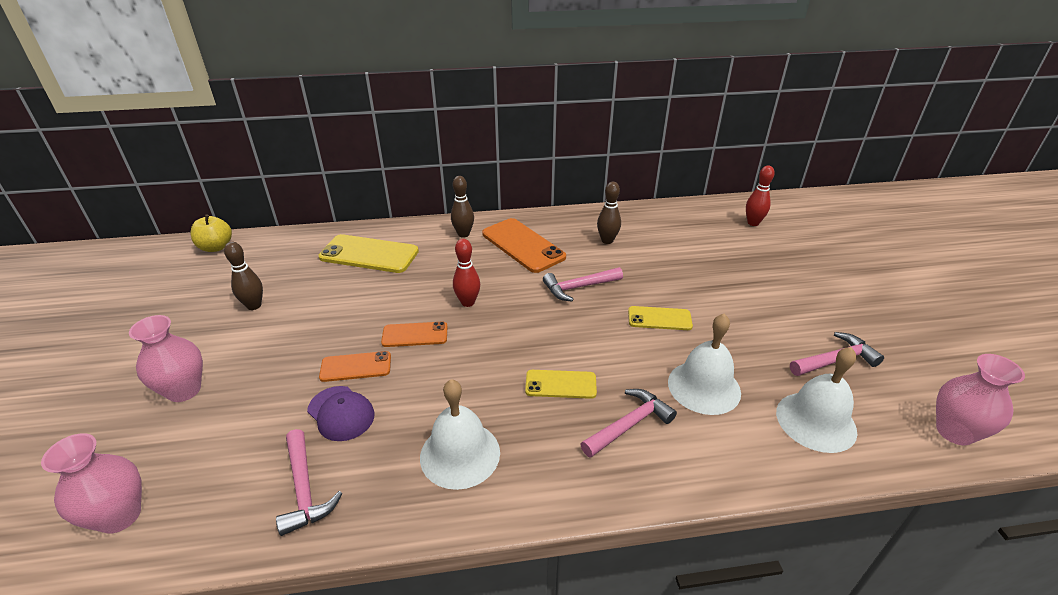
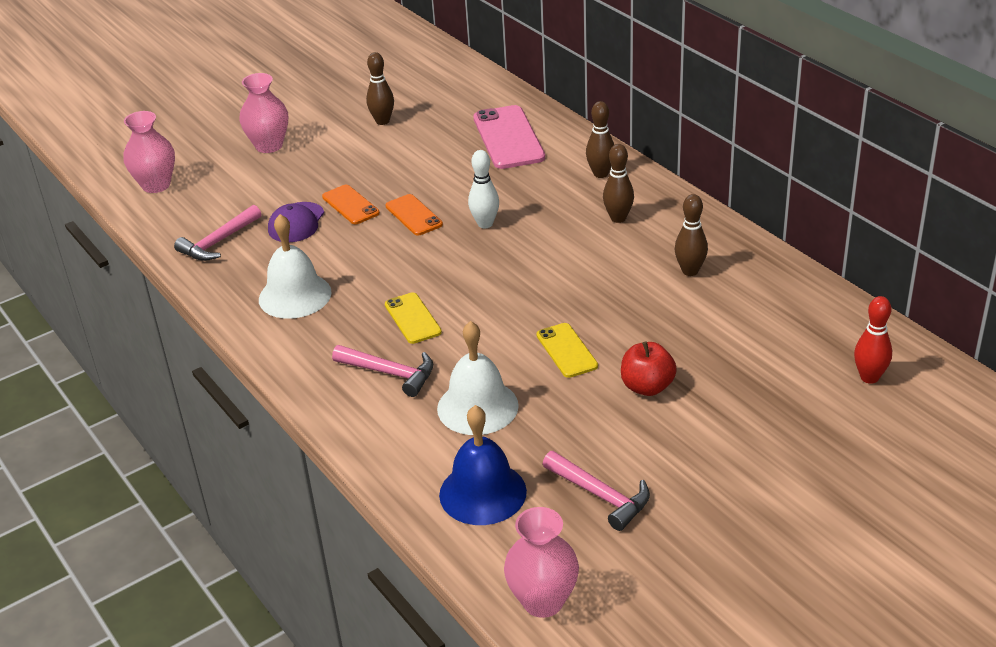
camera: 65 degrees right, 0 degrees up
(216, 247) = (442, 60): yellow apple -> none
(369, 254) = (508, 138): yellow phone -> pink phone
(468, 302) = (485, 224): red bowling pin -> white bowling pin
(523, 245) = (618, 218): orange phone -> brown bowling pin
(578, 287) = (573, 281): pink hammer -> none
(721, 299) = (647, 387): none -> red apple
(816, 421) = (482, 493): white bell -> blue bell

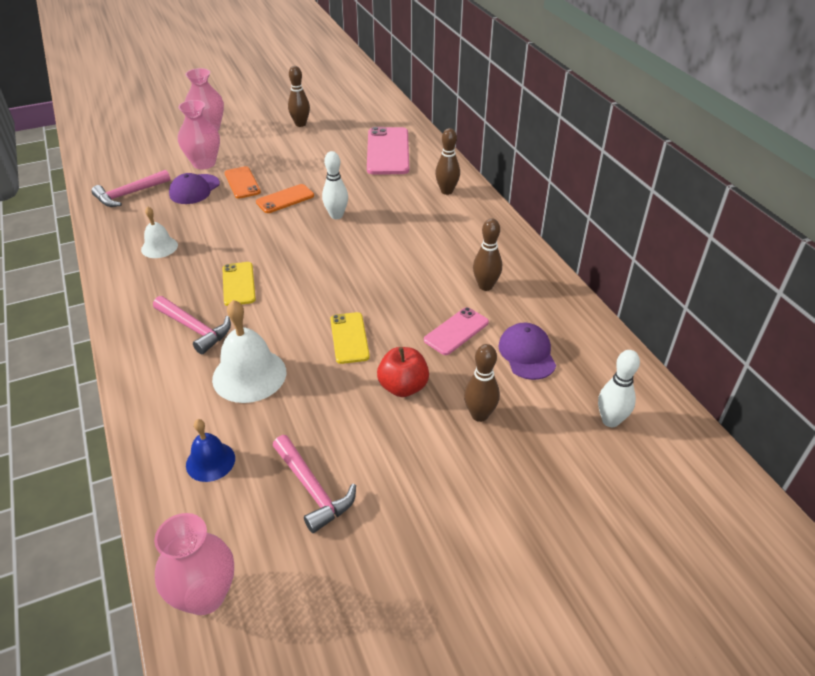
camera: 10 degrees right, 5 degrees up
(156, 185) = (112, 144): pink vase -> pink vase (204, 163)
(295, 295) = (159, 247): white bell -> white bell, size x0.59
(414, 215) = (285, 199): orange phone -> orange phone turned 75 degrees clockwise
(482, 493) = (210, 461): blue bell -> blue bell, size x0.59
(618, 218) = (445, 230): brown bowling pin -> brown bowling pin (479, 415)
(678, 323) = (456, 331): none -> pink phone
(762, 331) = (527, 353): none -> purple cap
(869, 377) = (610, 420): red bowling pin -> white bowling pin

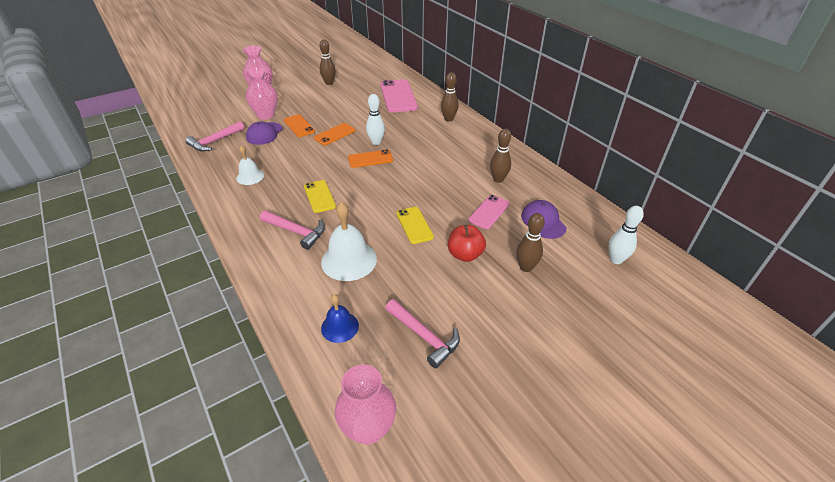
camera: 10 degrees left, 0 degrees up
(321, 239) = (370, 159): none -> orange phone

